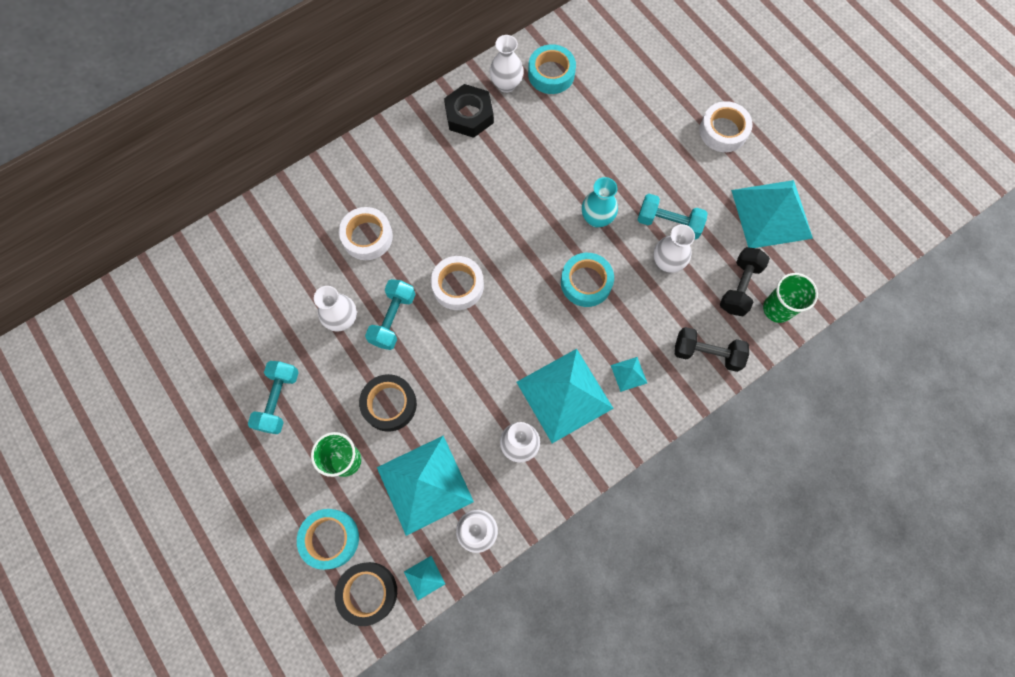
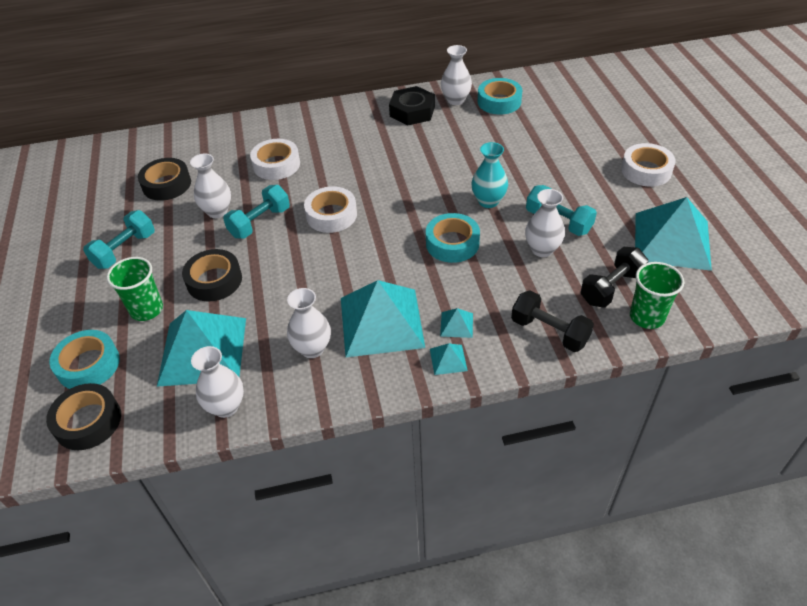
camera: 25 degrees right, 25 degrees down
(267, 302) = (167, 184): none -> black tape
(424, 577) = (148, 428): turquoise pyramid -> turquoise pyramid (448, 359)

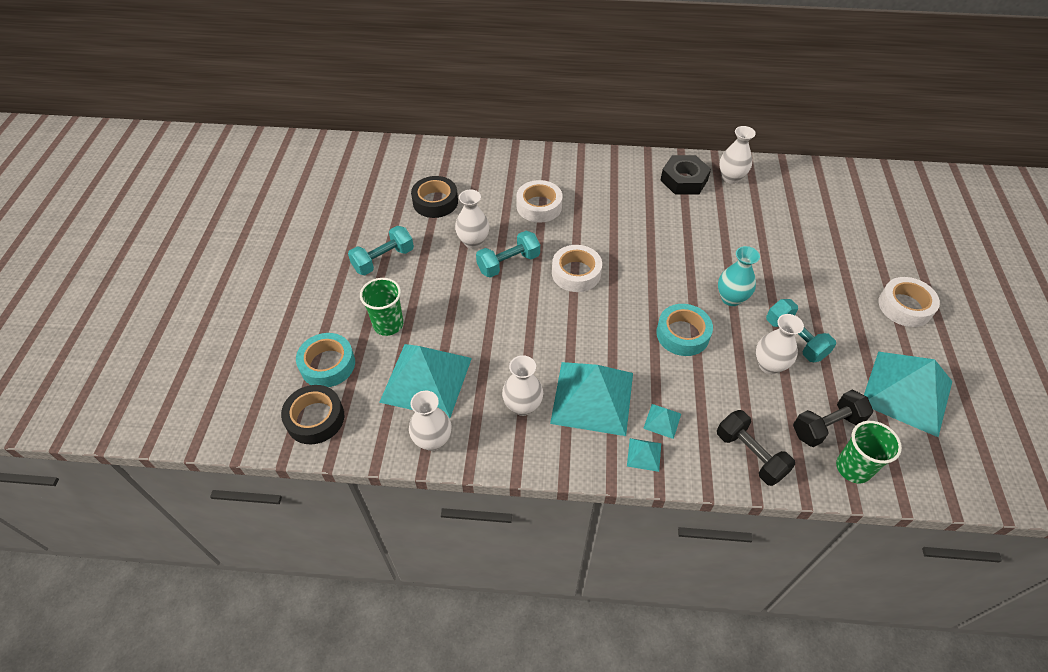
camera: 15 degrees right, 5 degrees up
(214, 280) = (453, 312): black tape -> none
(499, 102) = (774, 190): turquoise tape -> none

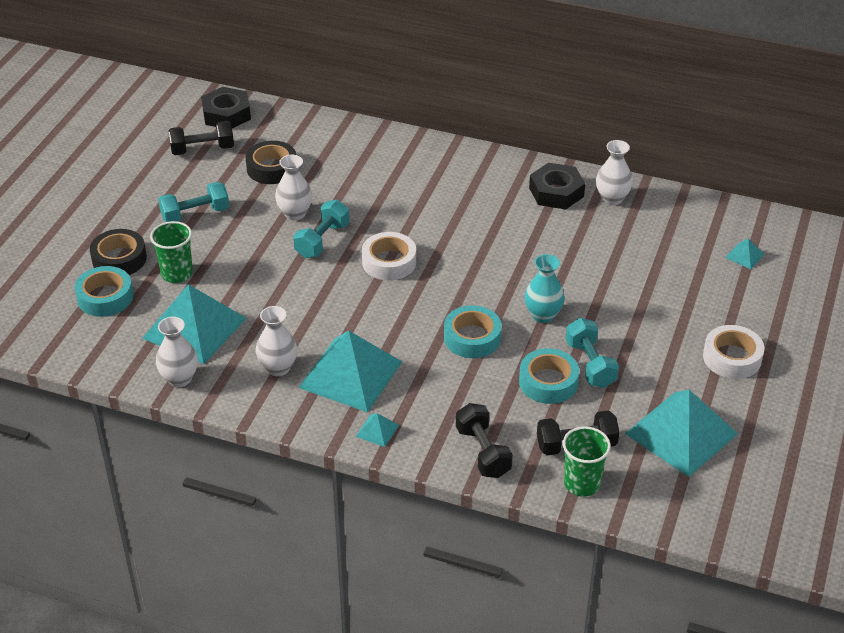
camera: 15 degrees right, 10 degrees down
(315, 418) = (77, 339): black tape -> black tape (119, 259)
(366, 195) = (202, 149): none -> black dumbbell
(375, 158) = (226, 114): none -> black nut
(508, 263) = (322, 240): turquoise dumbbell -> turquoise dumbbell turned 45 degrees counterclockwise
(539, 206) = (381, 191): white tape -> none
(662, 421) = (410, 407): turquoise pyramid -> turquoise pyramid (744, 256)
(769, 365) = (548, 382): white vase -> turquoise tape

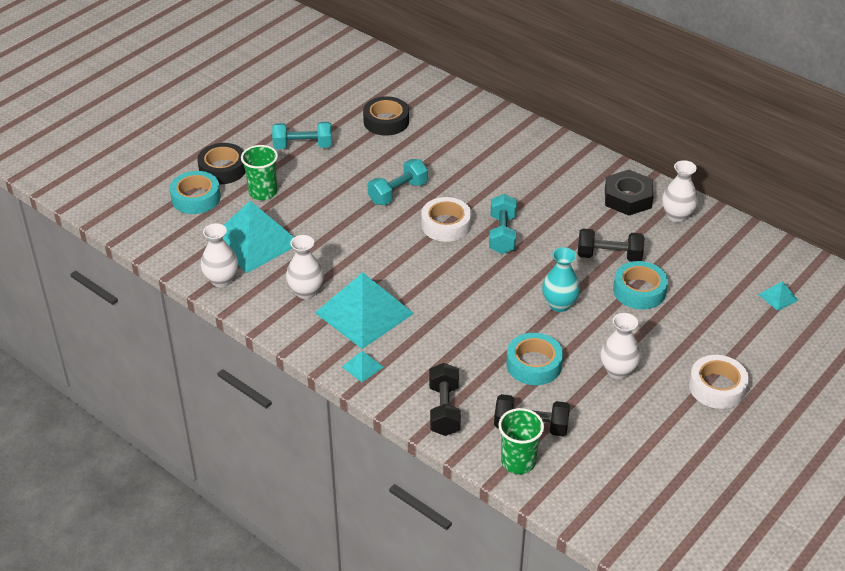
camera: 20 degrees right, 0 degrees up
(202, 149) = (336, 93): black dumbbell -> black dumbbell (609, 256)
(226, 114) = (371, 67): black nut -> none
(295, 213) = (386, 164): white vase -> white vase (618, 371)
(472, 338) = (485, 308): turquoise tape -> turquoise tape (639, 291)
(590, 364) = (580, 359): turquoise dumbbell -> turquoise dumbbell (502, 234)
(681, 433) = (633, 442): turquoise pyramid -> none

